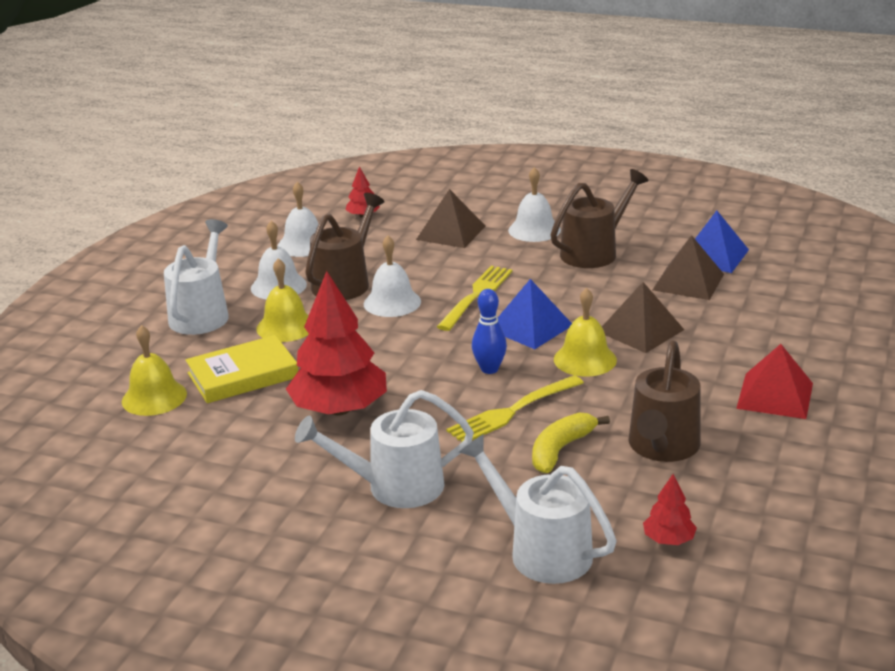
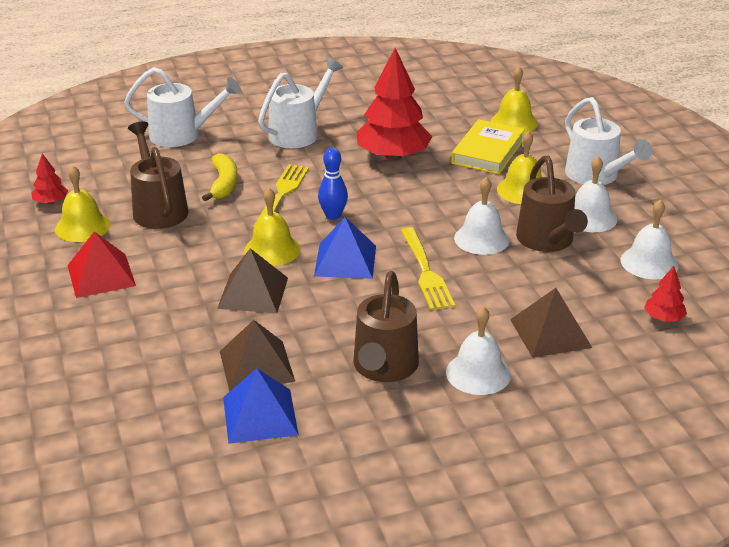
camera: 140 degrees right, 5 degrees up
(668, 539) = (115, 162): red tree -> red tree (51, 202)
(765, 458) = (82, 226): none -> yellow bell

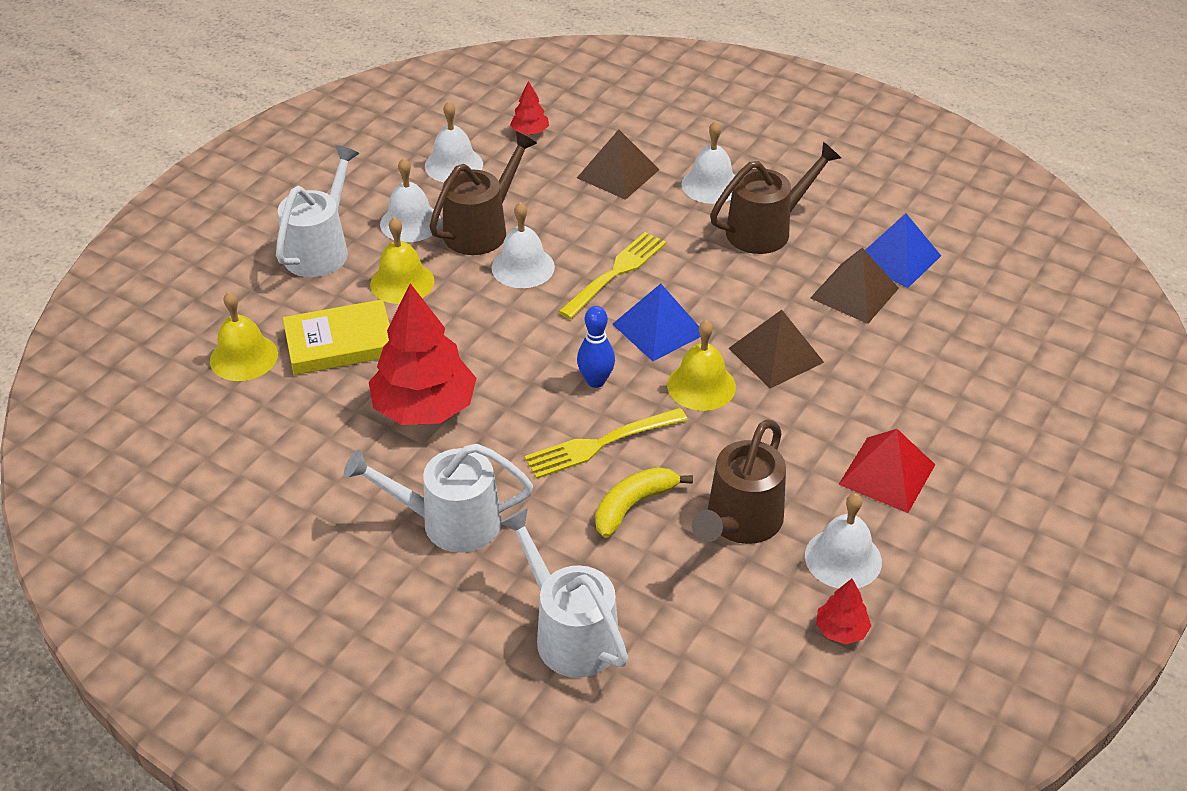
camera: 130 degrees left, 10 degrees up
(82, 226) = (843, 558): yellow bell -> white bell

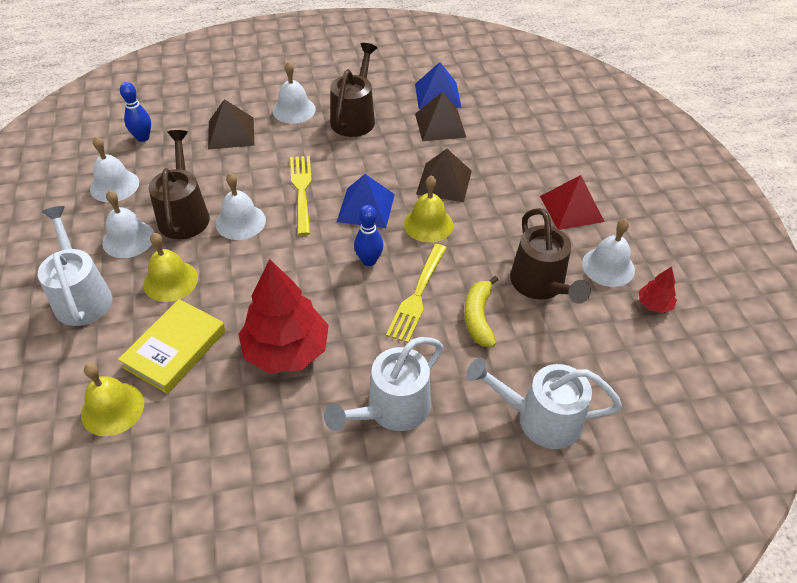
camera: 45 degrees left, 5 degrees up
(530, 132) = (143, 138): red tree -> blue bowling pin

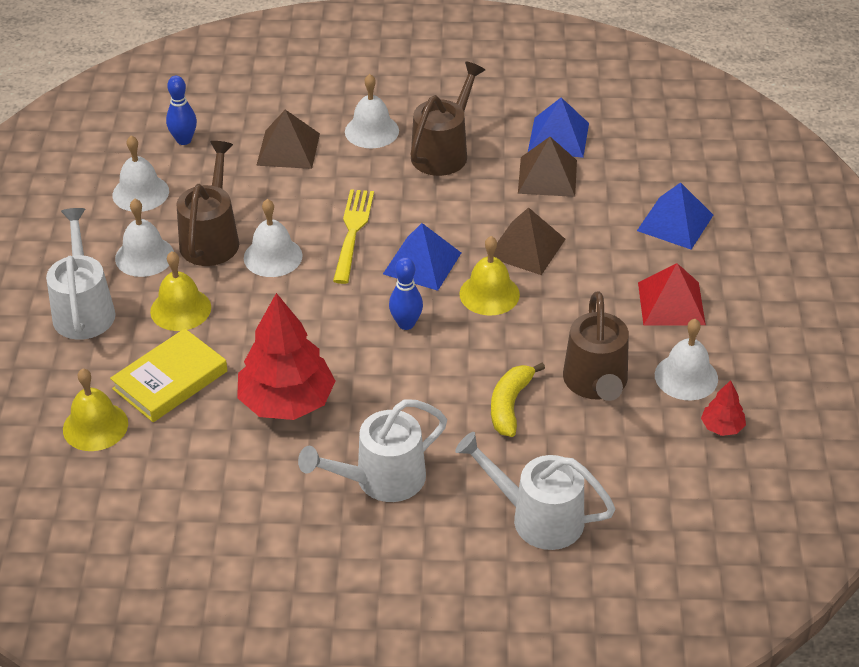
camera: 15 degrees right, 5 degrees down
(417, 295) = (449, 370): yellow fork -> none
(548, 145) = (675, 222): none -> blue pyramid

